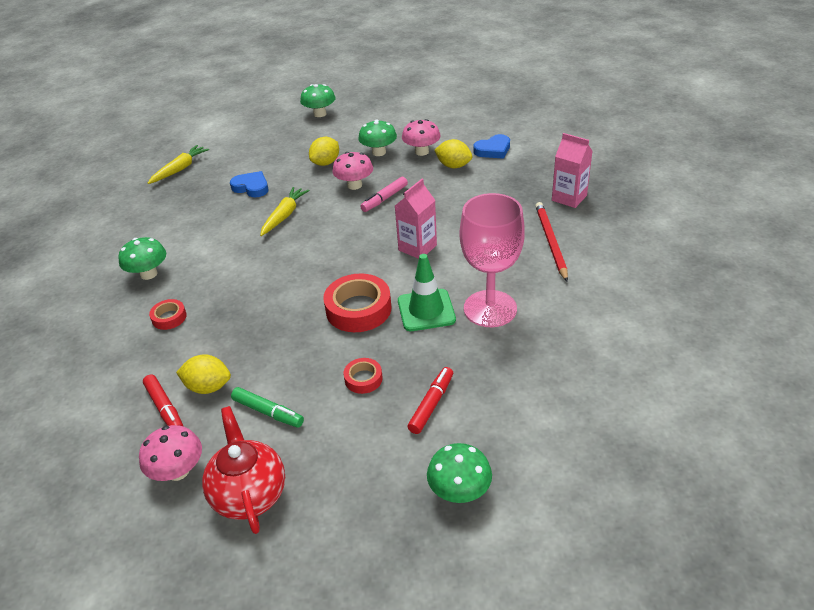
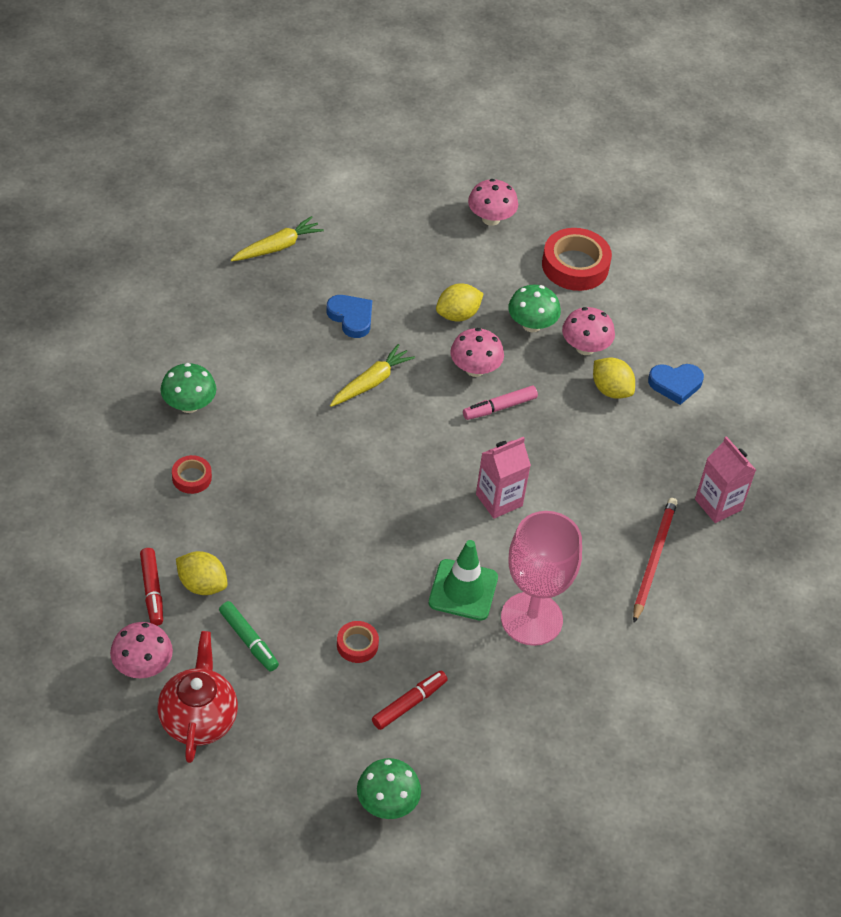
camera: 15 degrees right, 10 degrees up
(320, 114) = (491, 219): green mushroom -> pink mushroom
(358, 309) = (393, 556): red tape -> red tape (575, 265)

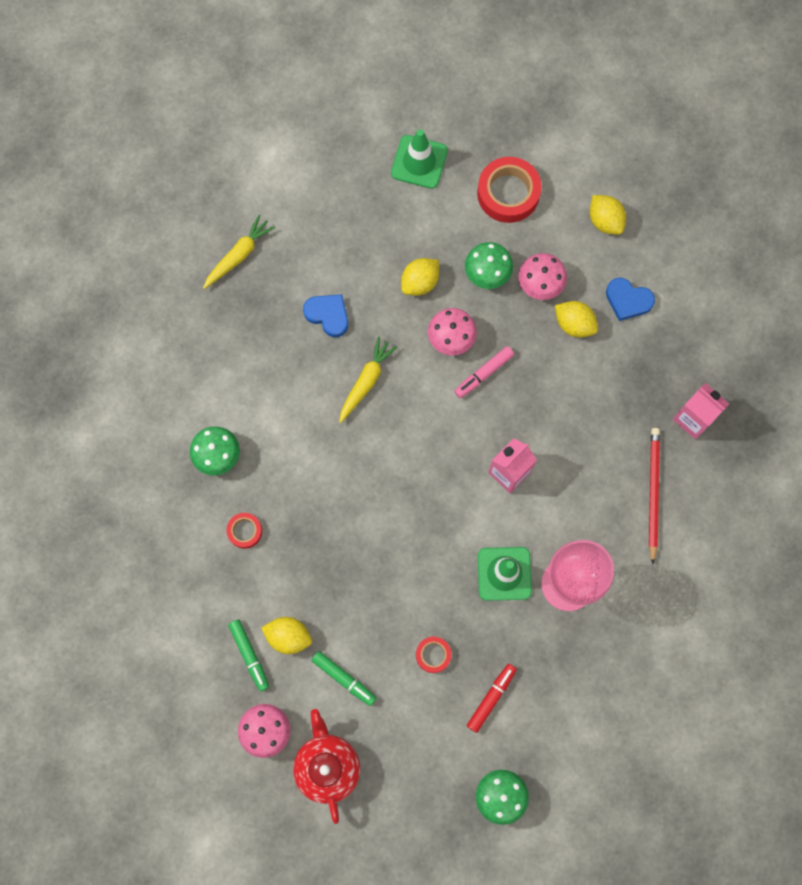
camera: 10 degrees left, 25 degrees up
(152, 591) = (249, 655): red marker -> green marker
(491, 219) = (419, 162): pink mushroom -> green traffic cone
(670, 312) = (605, 221): none -> yellow lemon
(675, 384) = (628, 300): blue heart -> blue heart turned 45 degrees clockwise

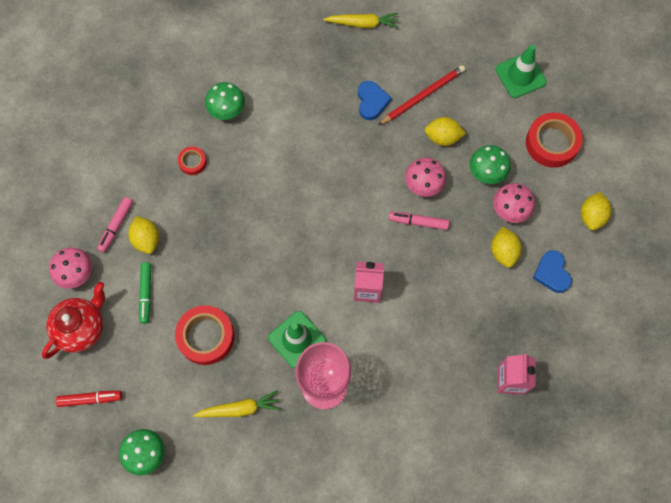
camera: 50 degrees right, 5 degrees down
(249, 655) = (116, 226): green marker -> pink marker
(366, 381) = (349, 156): yellow carrot -> yellow carrot (240, 408)
(433, 655) = (206, 336): red tape -> red tape, size x1.91
(491, 698) = (207, 396): red marker -> red marker (90, 399)
(653, 493) = (435, 393): red pencil -> red pencil (423, 96)

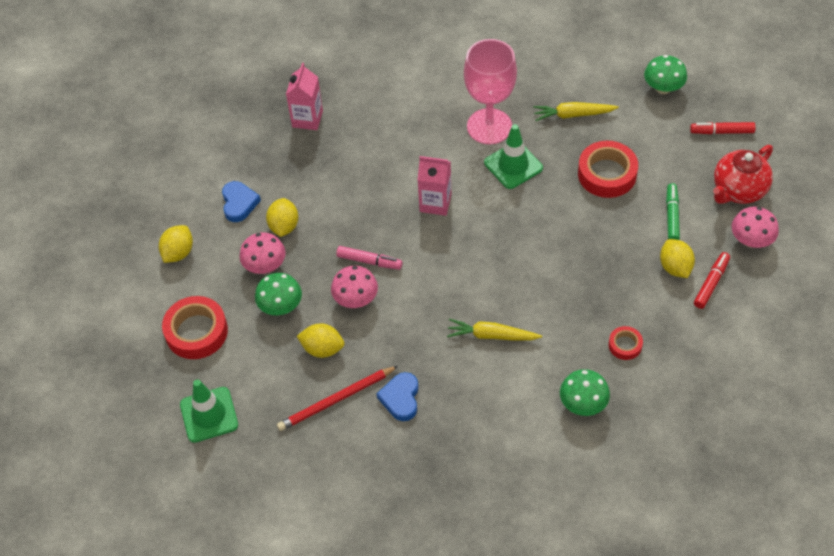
camera: 170 degrees left, 15 degrees down
(116, 226) = (711, 283): pink marker -> red marker
(363, 24) = (397, 503): yellow carrot -> yellow carrot (491, 335)

